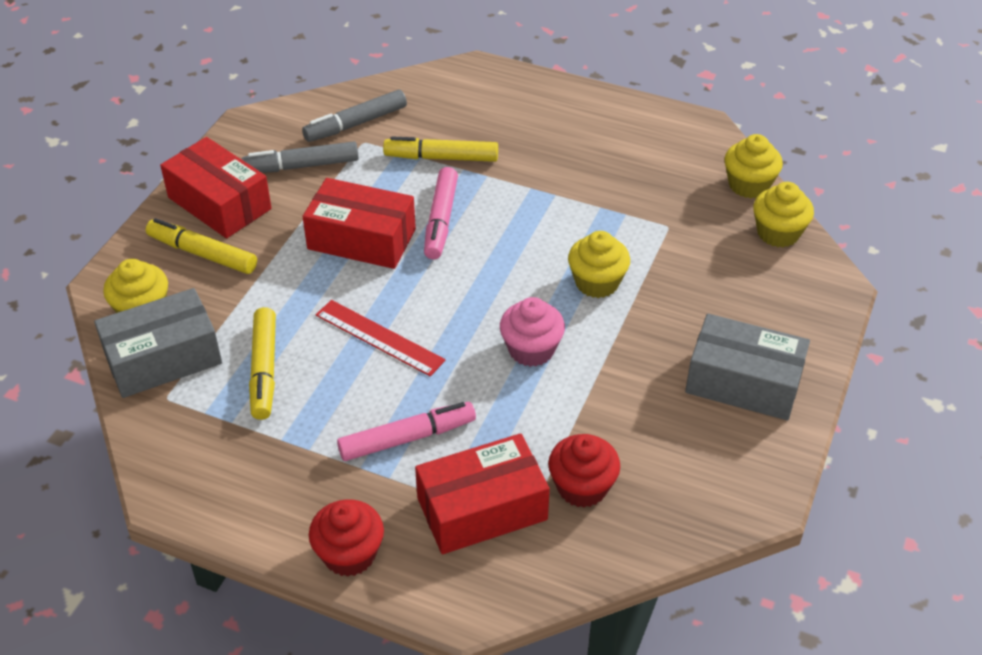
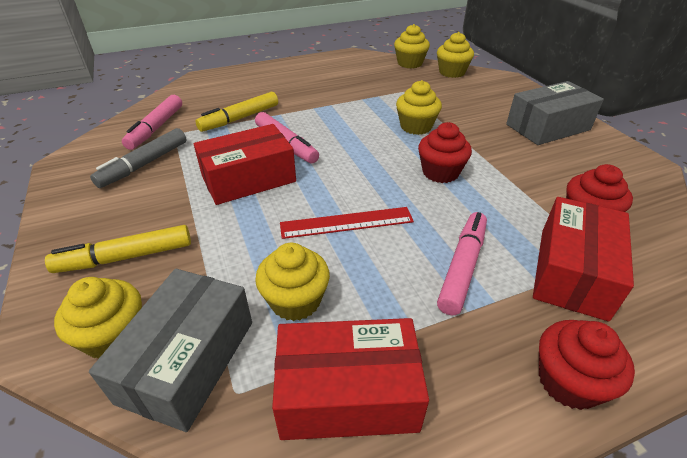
camera: 45 degrees left, 5 degrees down
(219, 203) = (99, 217): red box -> red box (347, 393)
(264, 370) = (295, 301): yellow marker -> yellow cupcake
(356, 124) = (156, 128): grey marker -> pink marker
(531, 349) = (440, 172): pink cupcake -> red cupcake

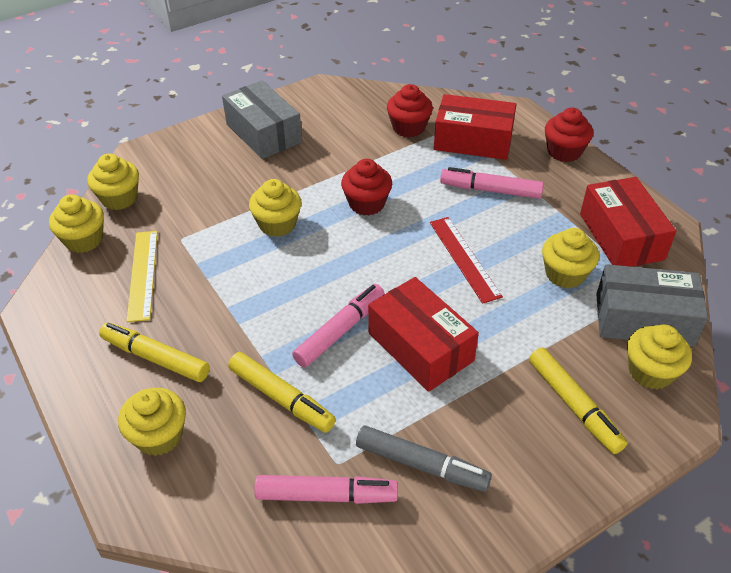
camera: 100 degrees left, 5 degrees up
(239, 83) = (159, 436): none -> yellow cupcake
(297, 83) = (156, 358): none -> yellow marker
(372, 79) = (143, 274): none -> yellow ruler

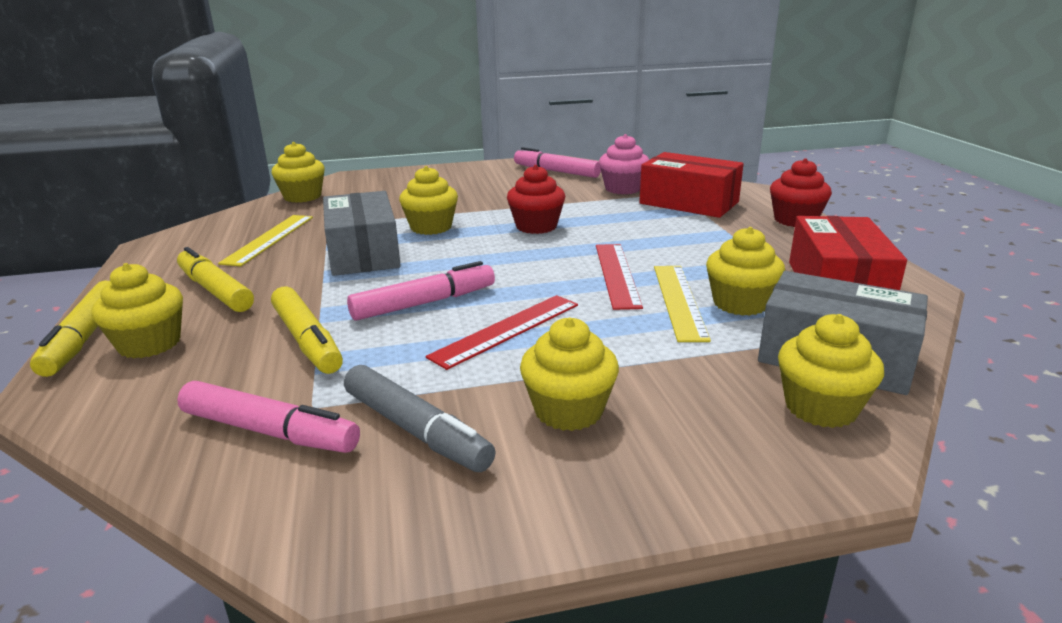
camera: 20 degrees right, 20 degrees down
(84, 240) = (243, 214): yellow cupcake -> yellow cupcake (568, 410)
(264, 133) = (473, 178): grey box -> grey box (363, 253)
(408, 127) = (623, 189): red cupcake -> pink cupcake
(420, 347) = (506, 330): red box -> red ruler
(490, 190) = (685, 234): pink marker -> pink marker (556, 171)
(523, 281) = (679, 301): none -> yellow ruler
(573, 405) = (678, 418): yellow marker -> yellow marker (84, 338)

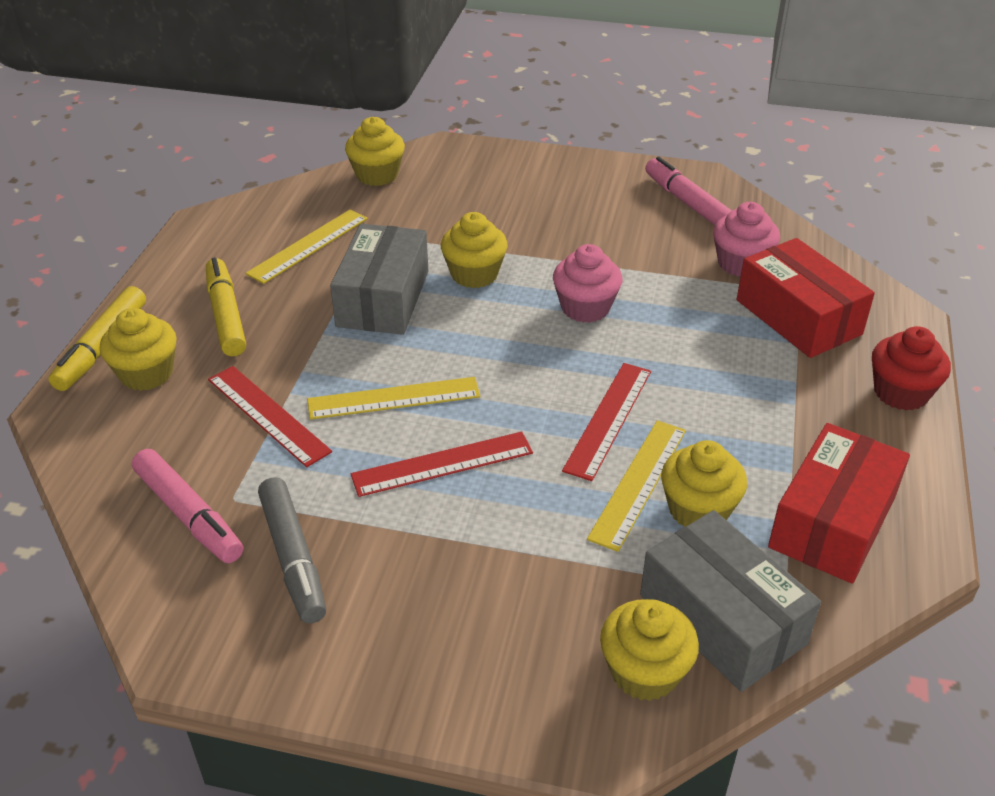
camera: 25 degrees right, 15 degrees up
(307, 340) = (268, 415): yellow marker -> red ruler
(424, 303) = (394, 398): pink marker -> yellow ruler
(536, 226) = (585, 308): red cupcake -> pink cupcake
(568, 410) = (425, 585): yellow cupcake -> none

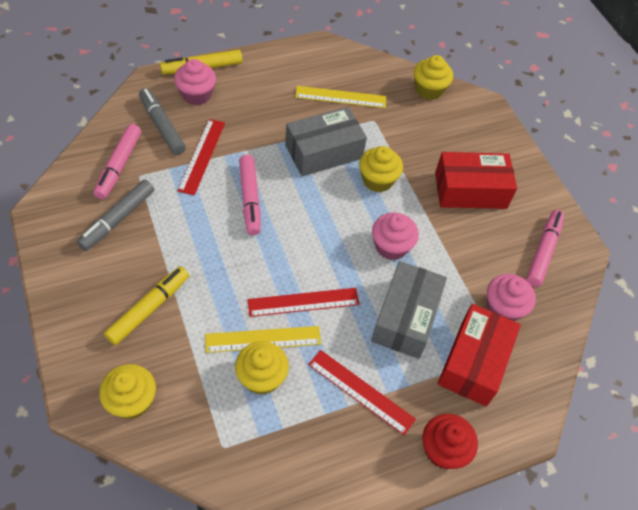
camera: 50 degrees right, 15 degrees up
(146, 373) = (196, 95): yellow cupcake -> pink cupcake
(164, 434) = (162, 126): none -> grey marker
(226, 315) = (259, 98): yellow marker -> yellow marker (149, 309)
(394, 398) = (250, 199): yellow ruler -> pink marker
(442, 464) = (217, 244): red ruler -> red ruler (361, 391)
(722, 619) = (188, 422): grey box -> grey box (405, 318)
(832, 522) = (297, 451): red box -> red box (470, 190)

